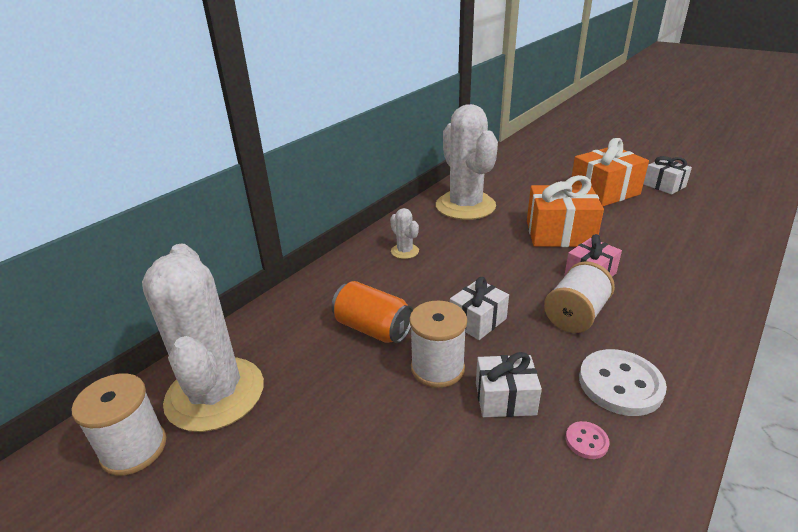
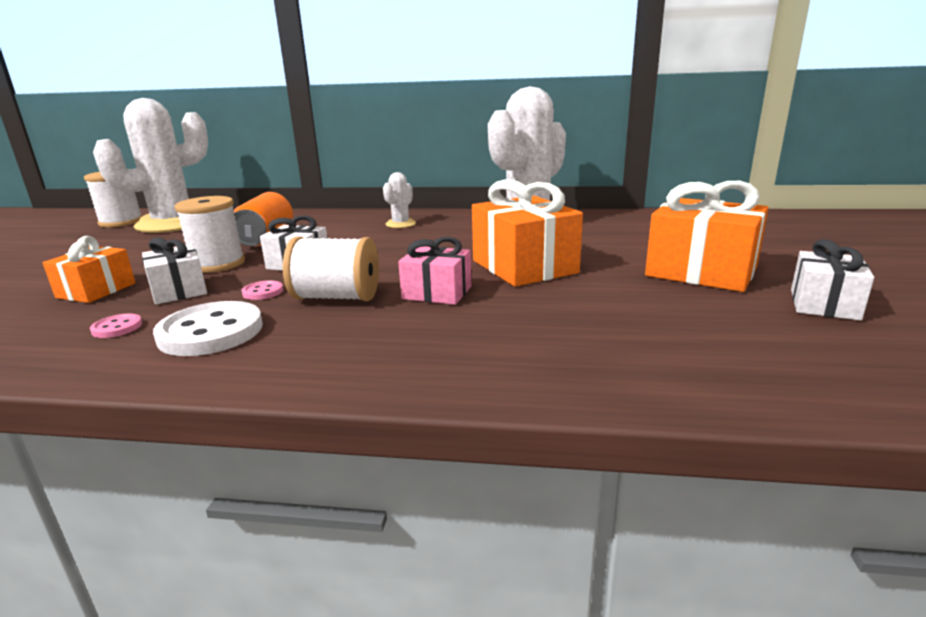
camera: 60 degrees right, 10 degrees down
(463, 462) = (96, 290): none -> orange gift
(541, 349) = (263, 292): none -> pink button

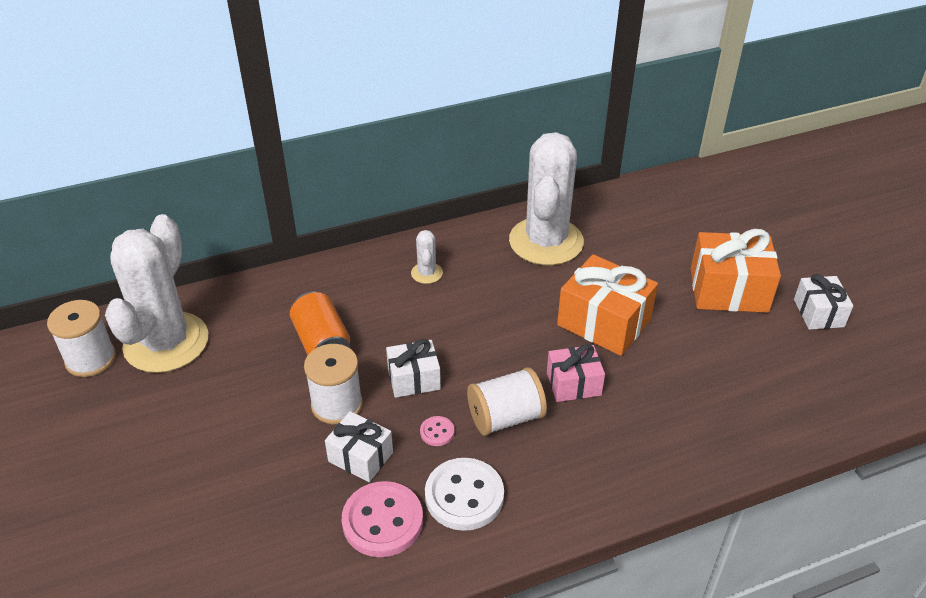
camera: 30 degrees left, 20 degrees up
(96, 290) = (282, 485): orange gift -> none
(117, 328) = (382, 521): pink button -> pink button, size x2.16

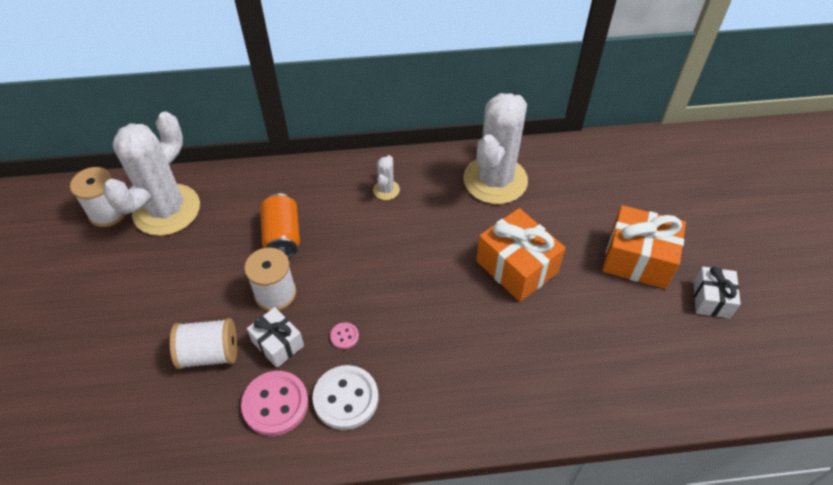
camera: 15 degrees right, 10 degrees up
(414, 379) = (342, 284): white gift -> none
(505, 417) = (403, 336): white spool -> white spool (210, 353)
(573, 384) = (470, 318): pink gift -> none

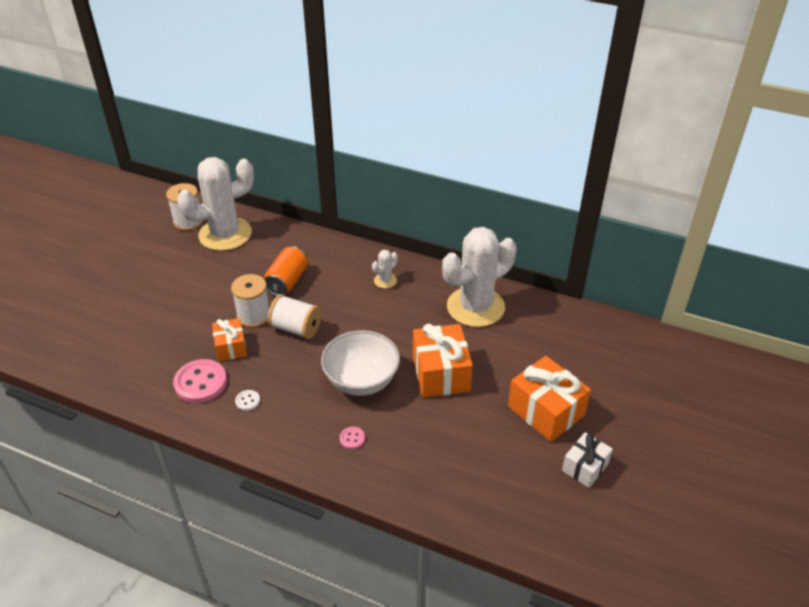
camera: 30 degrees right, 10 degrees down
(210, 353) = (184, 333): white spool -> white spool (296, 328)
(278, 344) = (231, 347): white gift -> orange gift
(344, 336) = (278, 362): pink button -> pink button (352, 438)
(346, 398) = (248, 401): white button -> white button, size x0.46
(447, 313) = (361, 381): none -> white bowl

